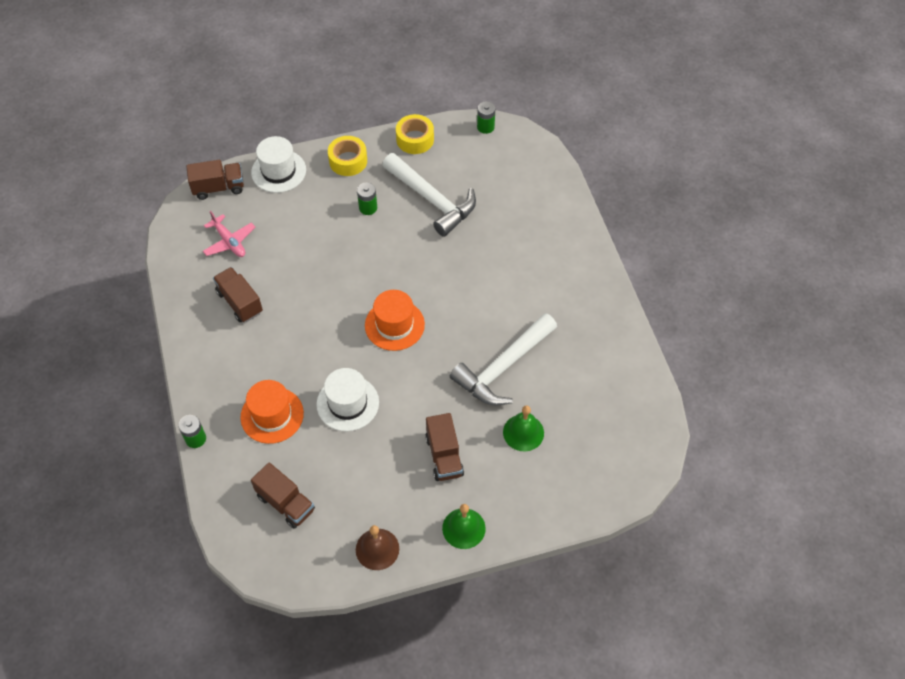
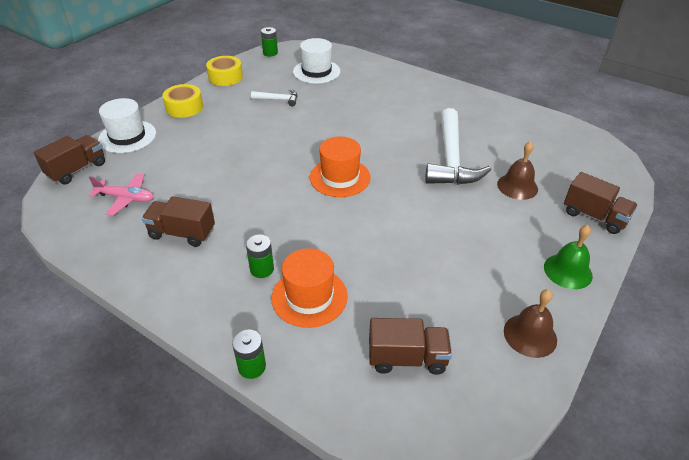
camera: 40 degrees left, 15 degrees down
(347, 403) = (366, 247): white hat -> white hat (316, 71)
(368, 208) = (232, 124): green battery -> green battery (262, 269)
(432, 200) = (278, 100): white hammer -> white hammer, size x0.47
(444, 456) = (487, 234): brown truck -> brown truck (594, 216)
(523, 432) = (517, 186): green bell -> brown bell

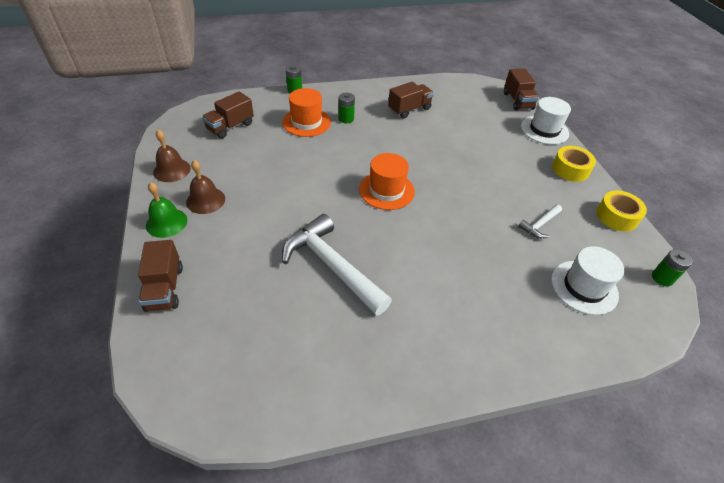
camera: 130 degrees right, 5 degrees up
(126, 198) = (466, 105): pink plane -> none
(517, 186) = (252, 275): brown bell -> brown bell (205, 200)
(594, 216) = (165, 288): brown truck -> brown truck turned 90 degrees counterclockwise

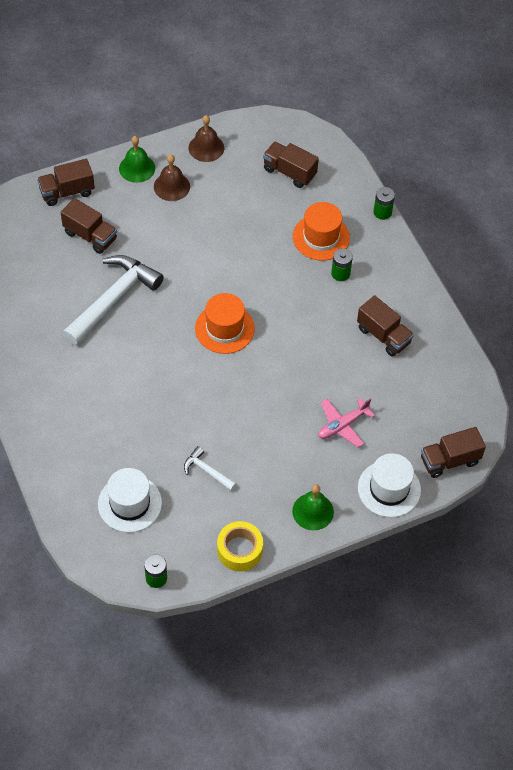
camera: 80 degrees right, 10 degrees up
(239, 274) = (90, 236): none -> brown truck
(489, 141) = (342, 425): none -> pink plane
(570, 169) = (313, 511): yellow tape -> green bell

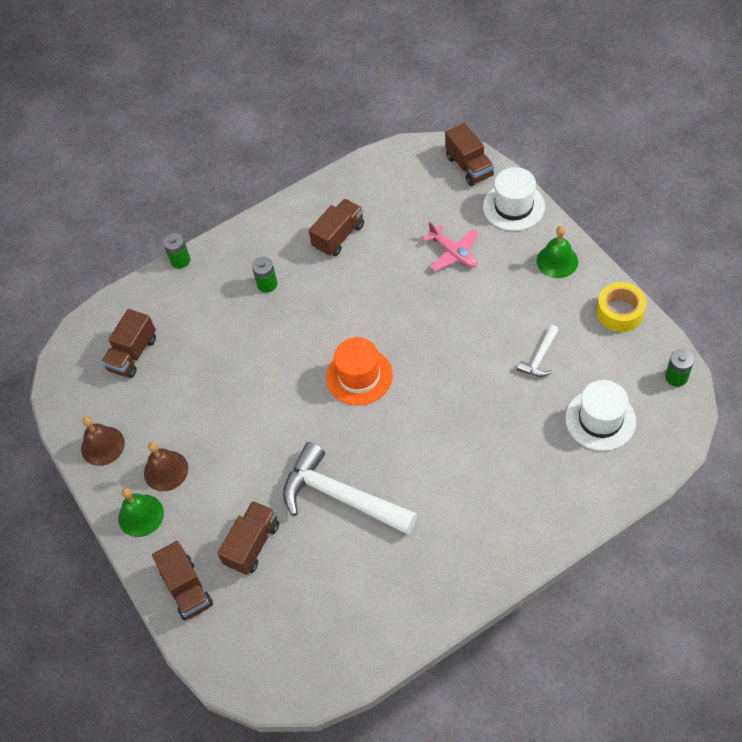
camera: 90 degrees left, 0 degrees up
(321, 237) = (221, 309): orange hat -> none

